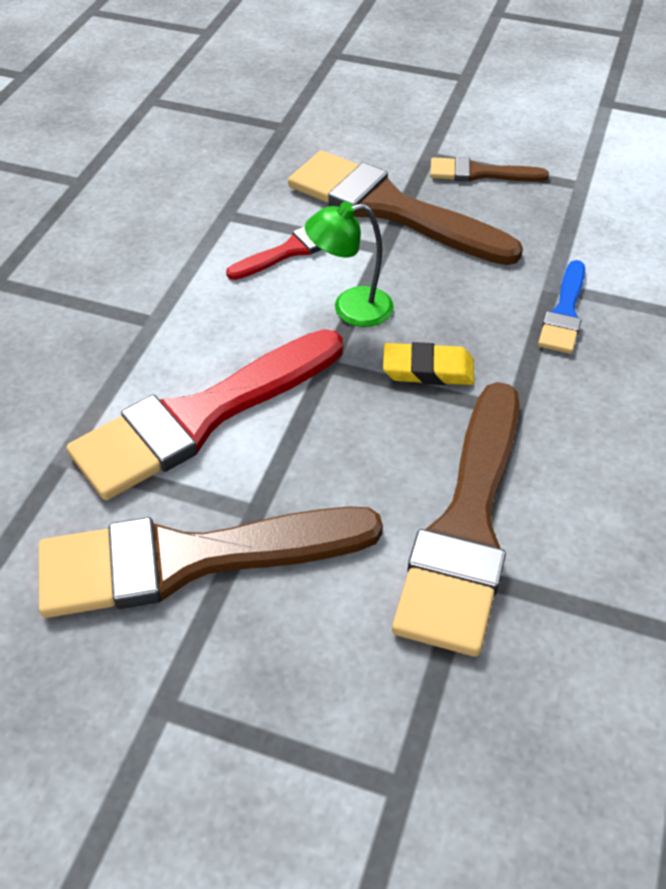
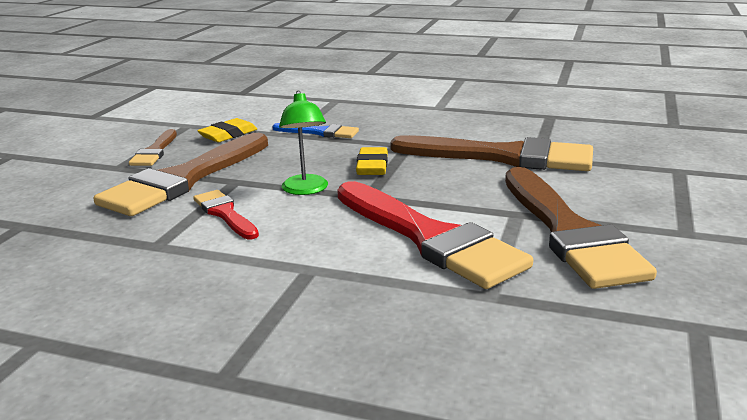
camera: 90 degrees left, 25 degrees down
(545, 225) = (228, 135): none -> yellow eraser

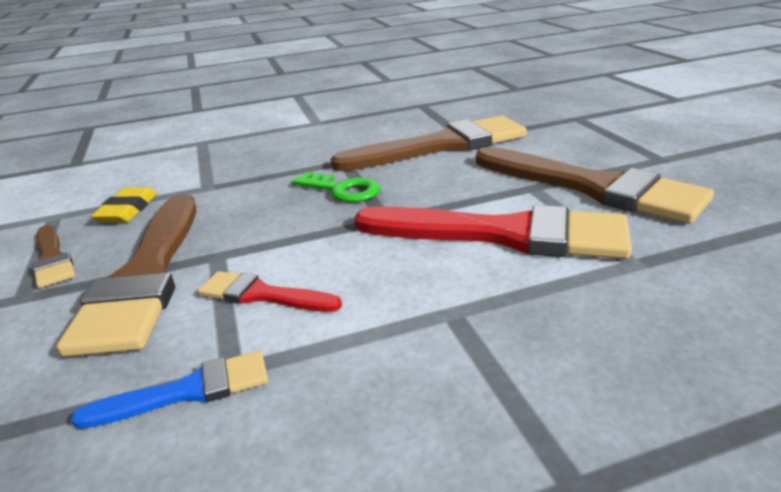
camera: 35 degrees left, 5 degrees up
(306, 190) = (313, 235): green lamp -> none
(319, 132) = (234, 176): blue brush -> blue brush (187, 391)
(372, 166) = (342, 190): yellow eraser -> green key

